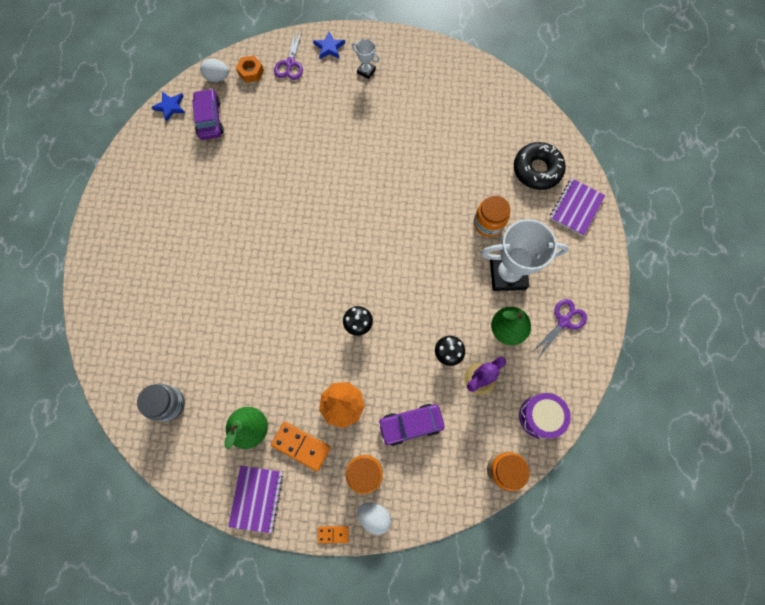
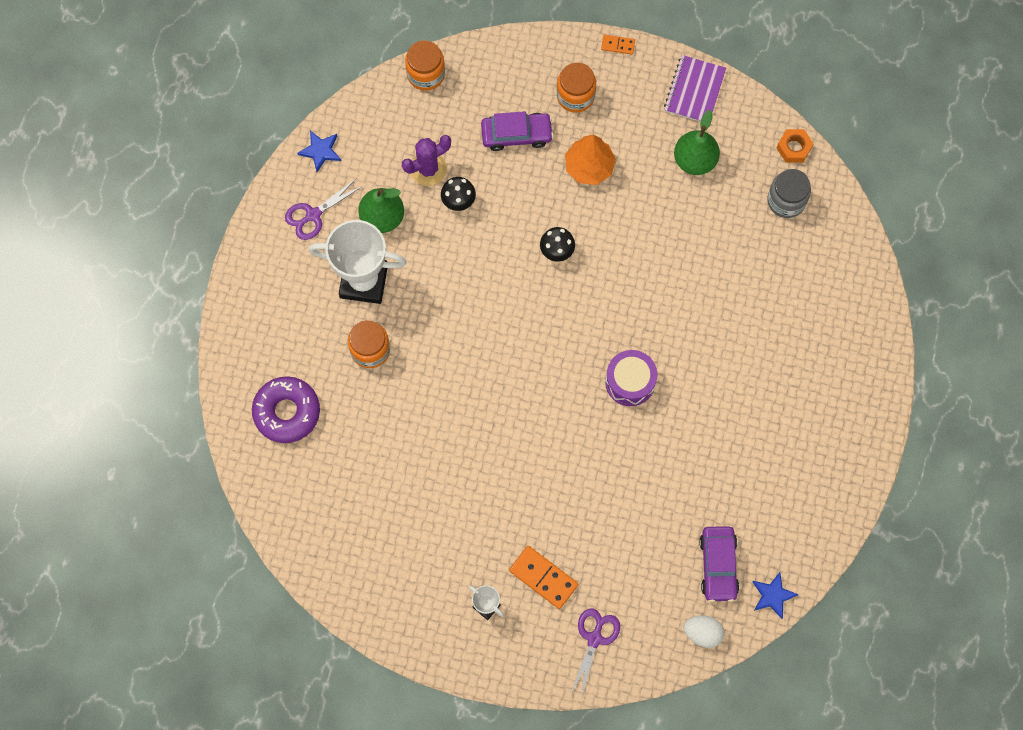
camera: 170 degrees left, 0 degrees up
(251, 72) = (653, 634): orange nut -> orange nut (793, 148)
(301, 446) = (641, 133): orange domino -> orange domino (543, 577)
(329, 47) = (534, 657): blue star -> blue star (320, 151)
(374, 516) = (572, 54): white egg -> none
(537, 170) = (287, 412): black donut -> purple donut
(540, 416) = (371, 119): purple drum -> purple drum (630, 382)
(576, 208) = (252, 351): purple notebook -> none

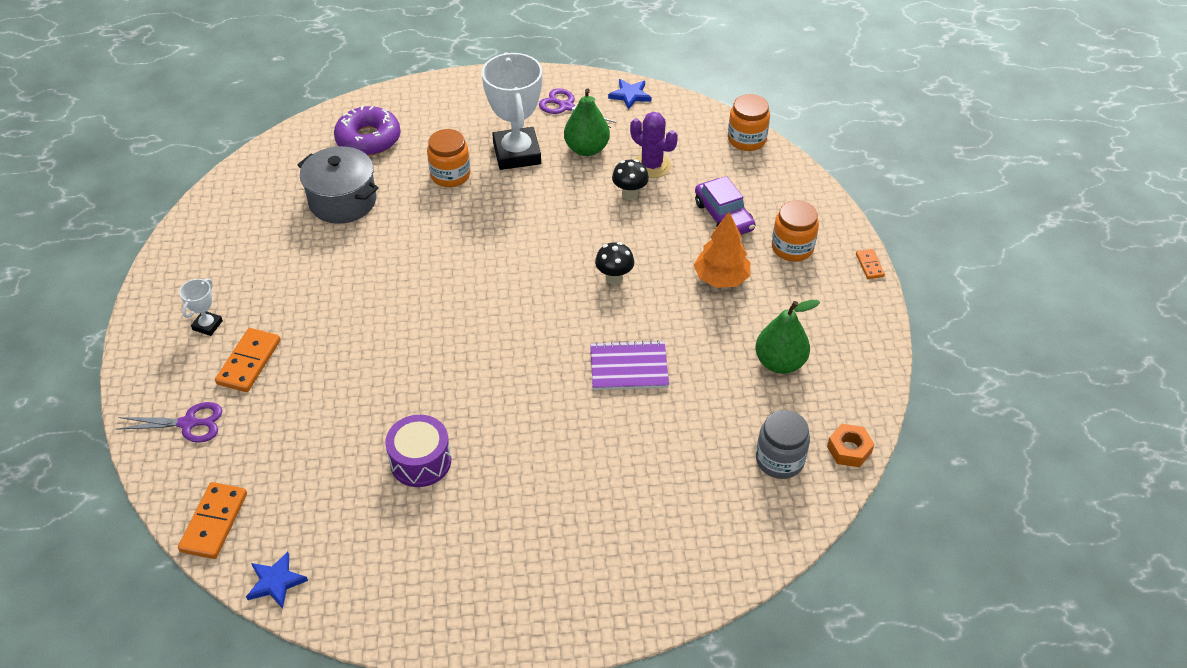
camera: 70 degrees right, 25 degrees down
(368, 456) = (343, 201): none -> grey pot
(630, 382) = (494, 375): purple drum -> purple drum (420, 461)
(694, 90) = (860, 341): purple notebook -> purple notebook (629, 367)
(702, 633) = (214, 522): white egg -> orange domino
(718, 565) = (301, 515): purple car -> none

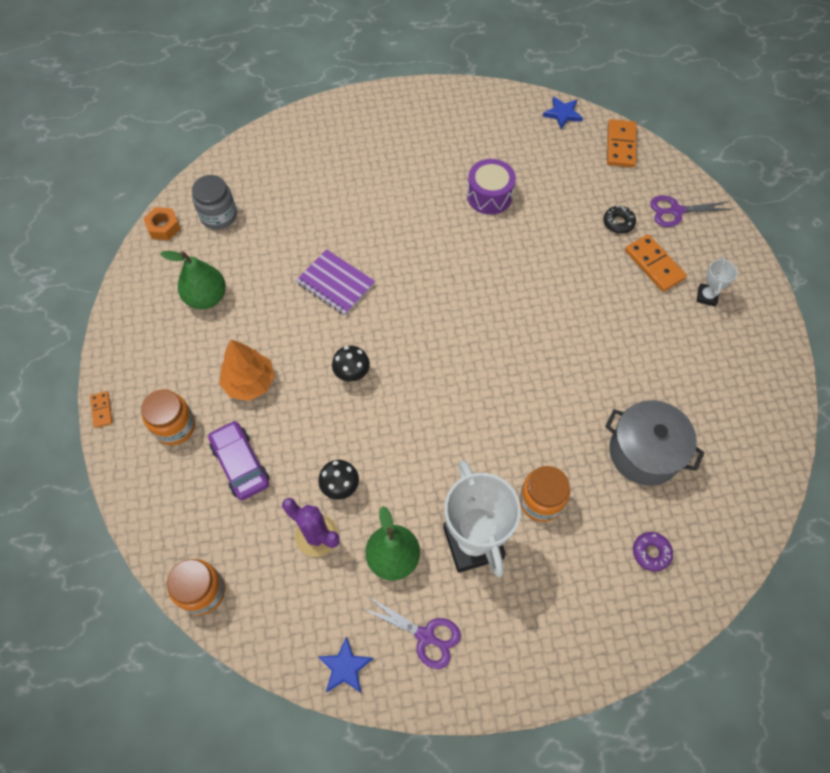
camera: 175 degrees right, 15 degrees up
(249, 362) = (654, 265): orange domino -> orange domino turned 45 degrees counterclockwise
(268, 414) = (618, 223): none -> black donut
(368, 139) = (651, 552): purple donut -> purple donut, size x0.51
(629, 367) = (335, 283): purple notebook -> purple notebook turned 45 degrees clockwise

